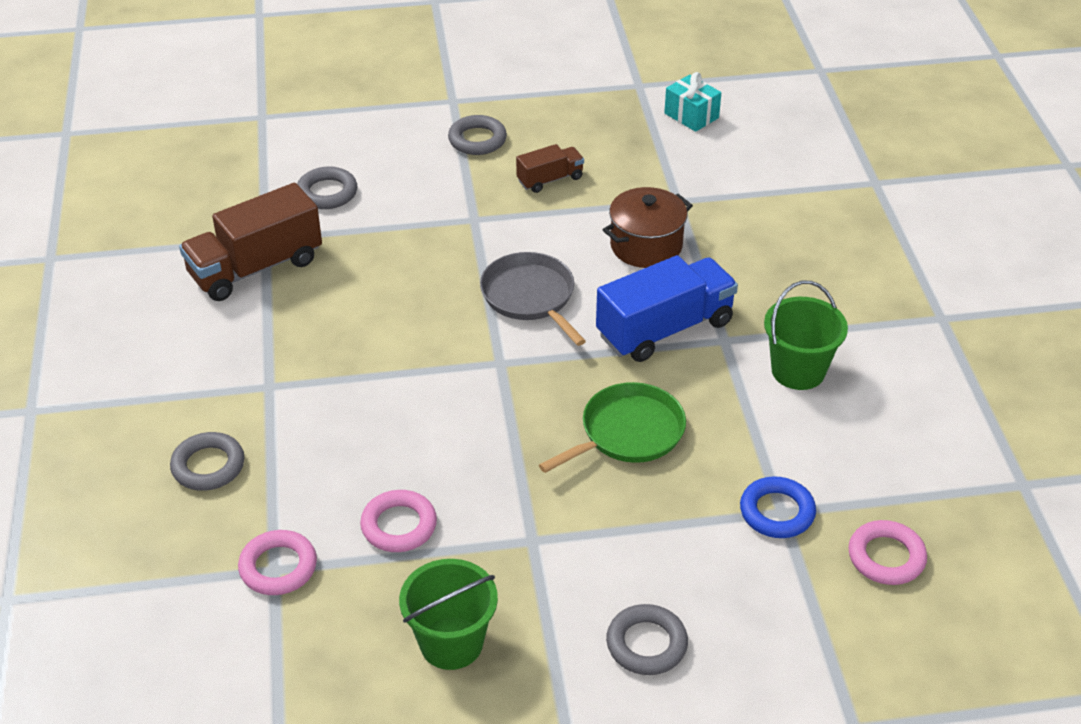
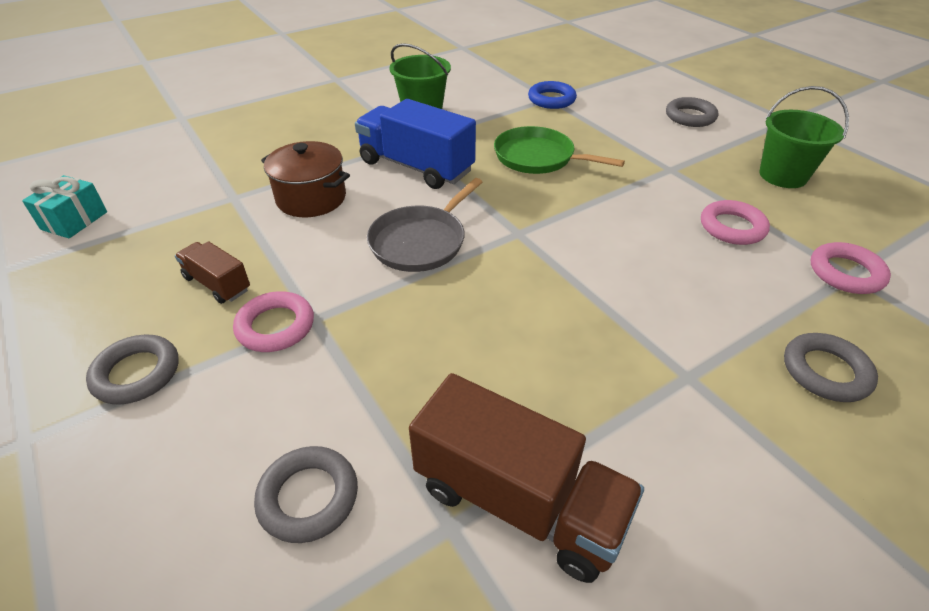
camera: 115 degrees left, 0 degrees up
(886, 557) = (550, 69): pink ring -> pink ring (275, 326)

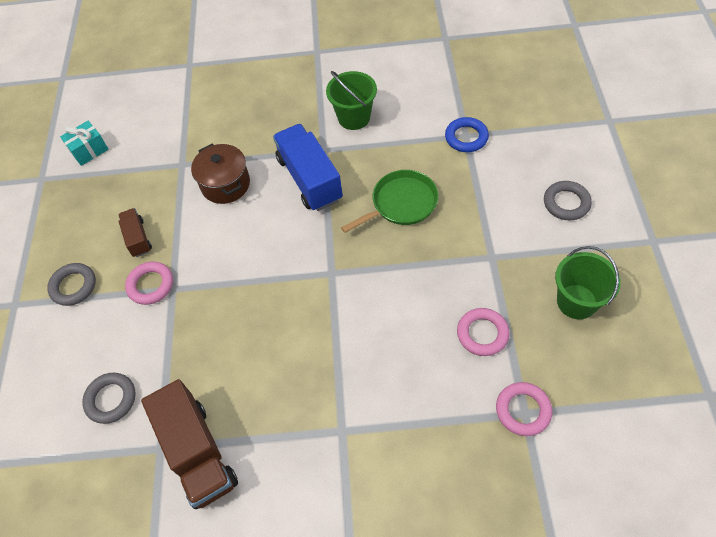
camera: 35 degrees right, 15 degrees up
(420, 241) = (266, 253): grey pan -> none
(538, 157) = (401, 203): green pan -> green pan turned 90 degrees clockwise
(825, 372) = (426, 470): grey ring -> none

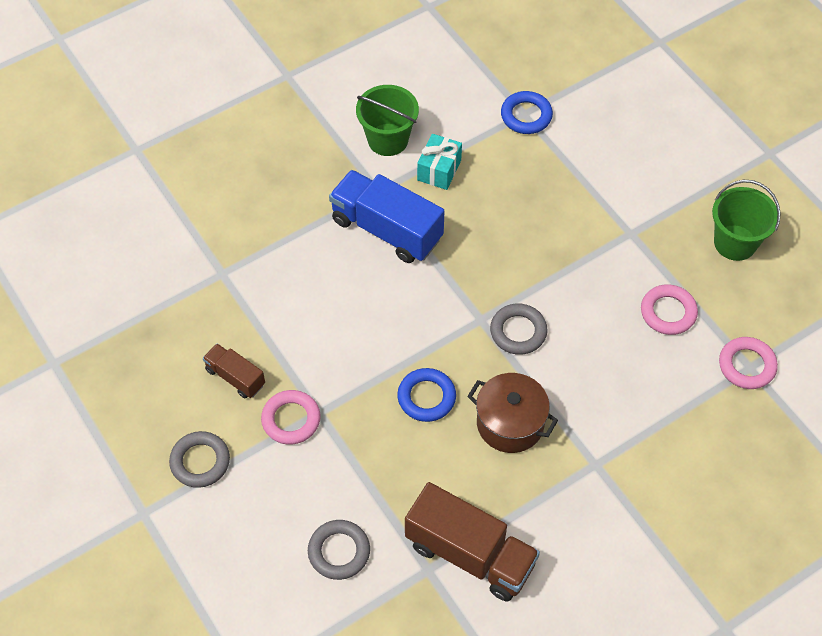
camera: 35 degrees left, 0 degrees up
(89, 150) = (89, 304): turquoise gift -> turquoise gift (439, 170)
(225, 184) = (293, 275): brown pot -> brown pot (510, 423)
(252, 313) = (426, 397): none -> blue ring
(401, 203) = (505, 215): green pan -> none
(566, 203) = (669, 147): grey ring -> grey ring (518, 332)

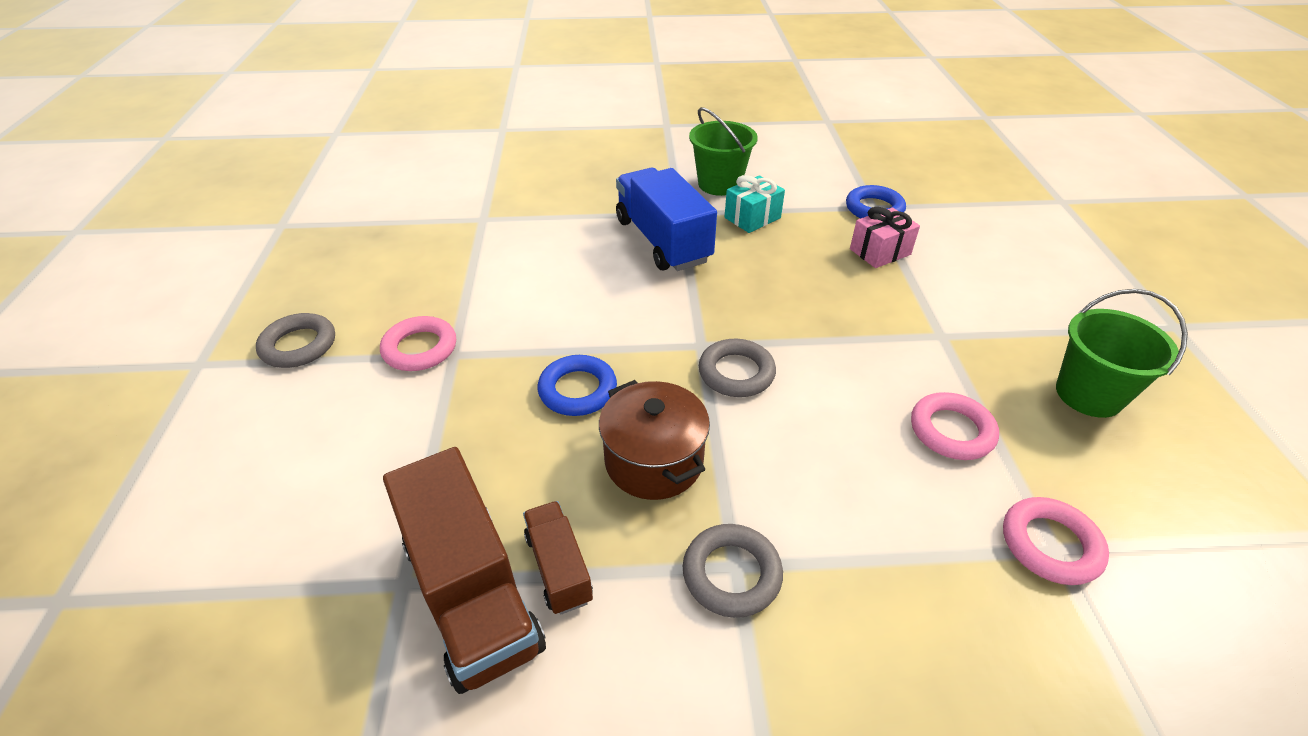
camera: 30 degrees right, 15 degrees down
(235, 377) = (409, 293): brown truck -> brown truck (559, 568)
(339, 552) = (327, 501): grey ring -> grey ring (731, 574)
(553, 166) = (880, 252): none -> pink gift

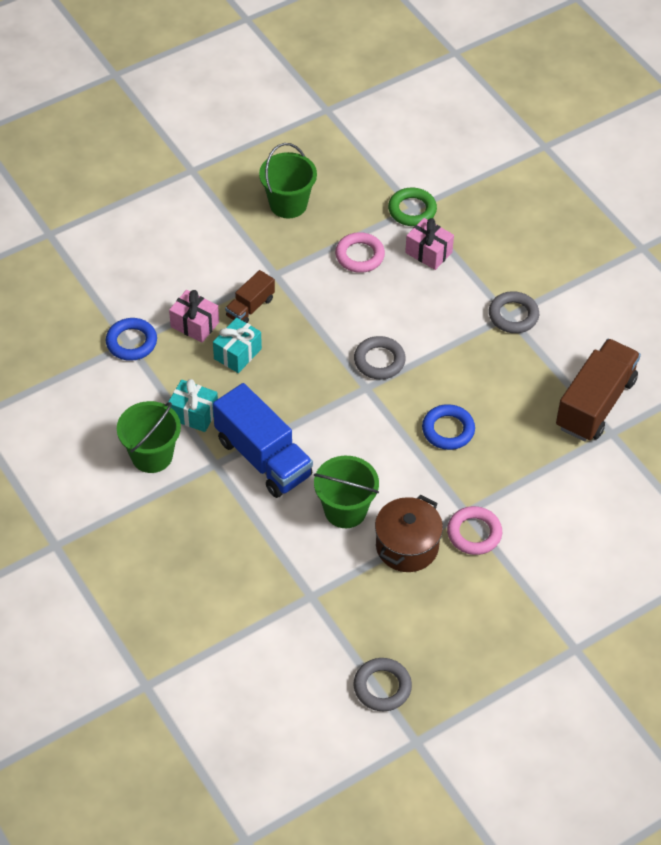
camera: 120 degrees left, 10 degrees up
(299, 345) = (520, 605): grey ring -> grey ring (382, 687)
(549, 269) = (345, 510): none -> green bucket
(559, 568) = (559, 379): brown truck -> brown truck (250, 307)
(654, 461) = (472, 371): brown pot -> brown pot (407, 546)
(663, 240) = (263, 458): blue truck -> blue truck turned 75 degrees counterclockwise
(818, 267) = (237, 353): none -> turquoise gift
(932, 521) = (428, 252): none -> pink gift
(1050, 545) = (412, 210): pink ring -> green ring

